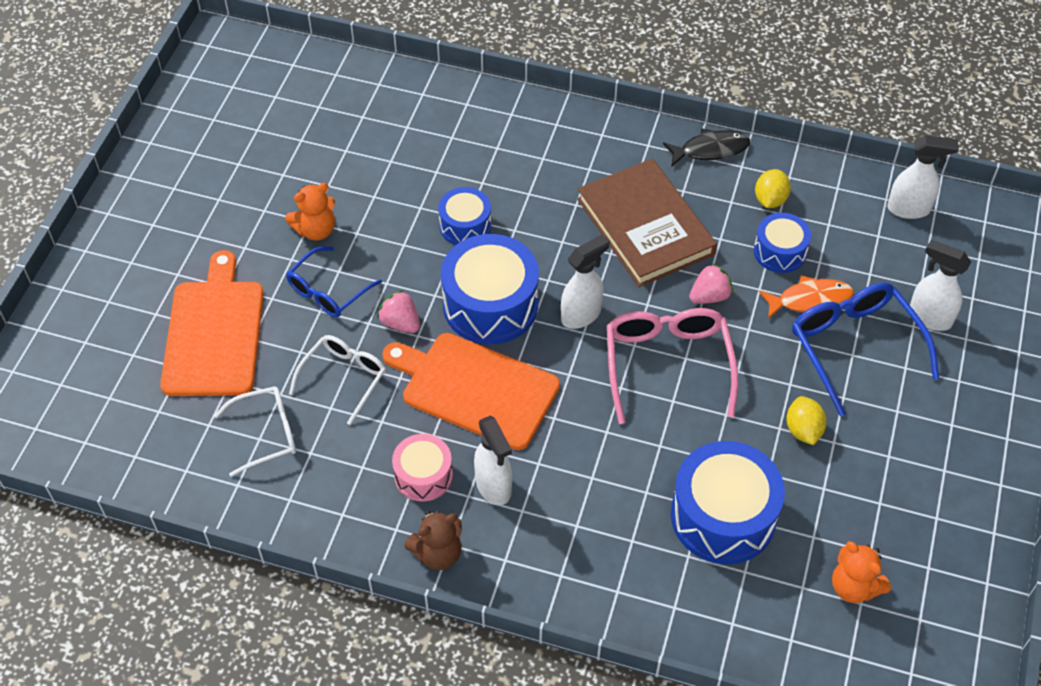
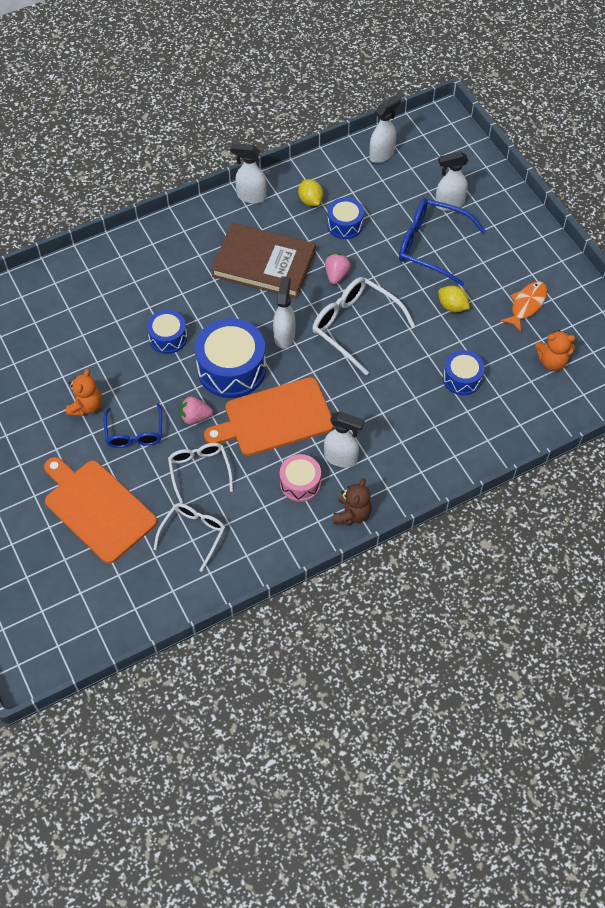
camera: 45 degrees left, 5 degrees up
(667, 364) = (355, 326): pink glasses -> white glasses
(710, 150) = (251, 196): black fish -> white spray bottle
(723, 516) = (462, 378): blue drum -> blue drum, size x0.56
(810, 300) = (386, 238): orange fish -> orange fish (526, 305)

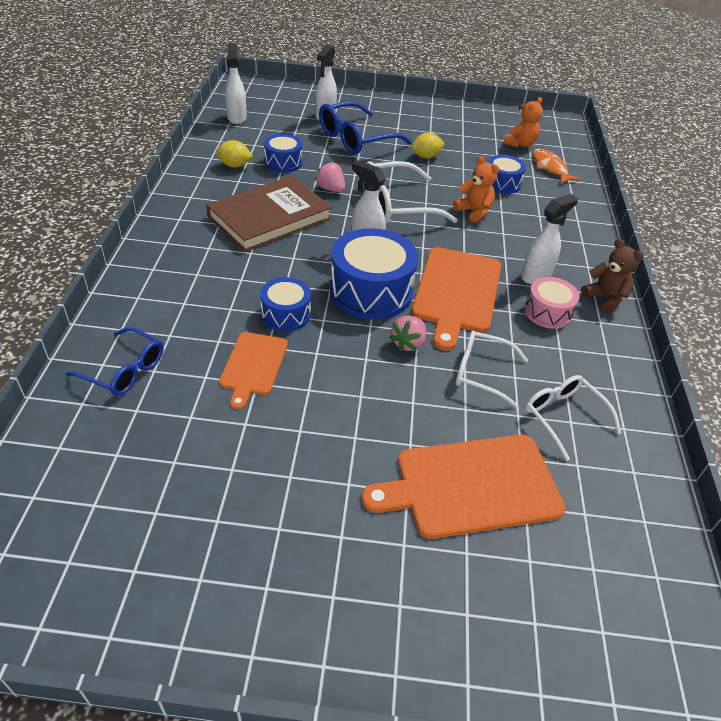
camera: 60 degrees left, 15 degrees down
(86, 406) = (311, 423): orange teddy bear -> orange teddy bear (474, 211)
(109, 351) = (253, 366): none -> orange cutting board
(134, 433) = (388, 399): blue glasses -> blue glasses (124, 370)
(251, 196) = (184, 190): white spray bottle -> none
(526, 305) = (458, 130): orange fish -> orange fish (550, 168)

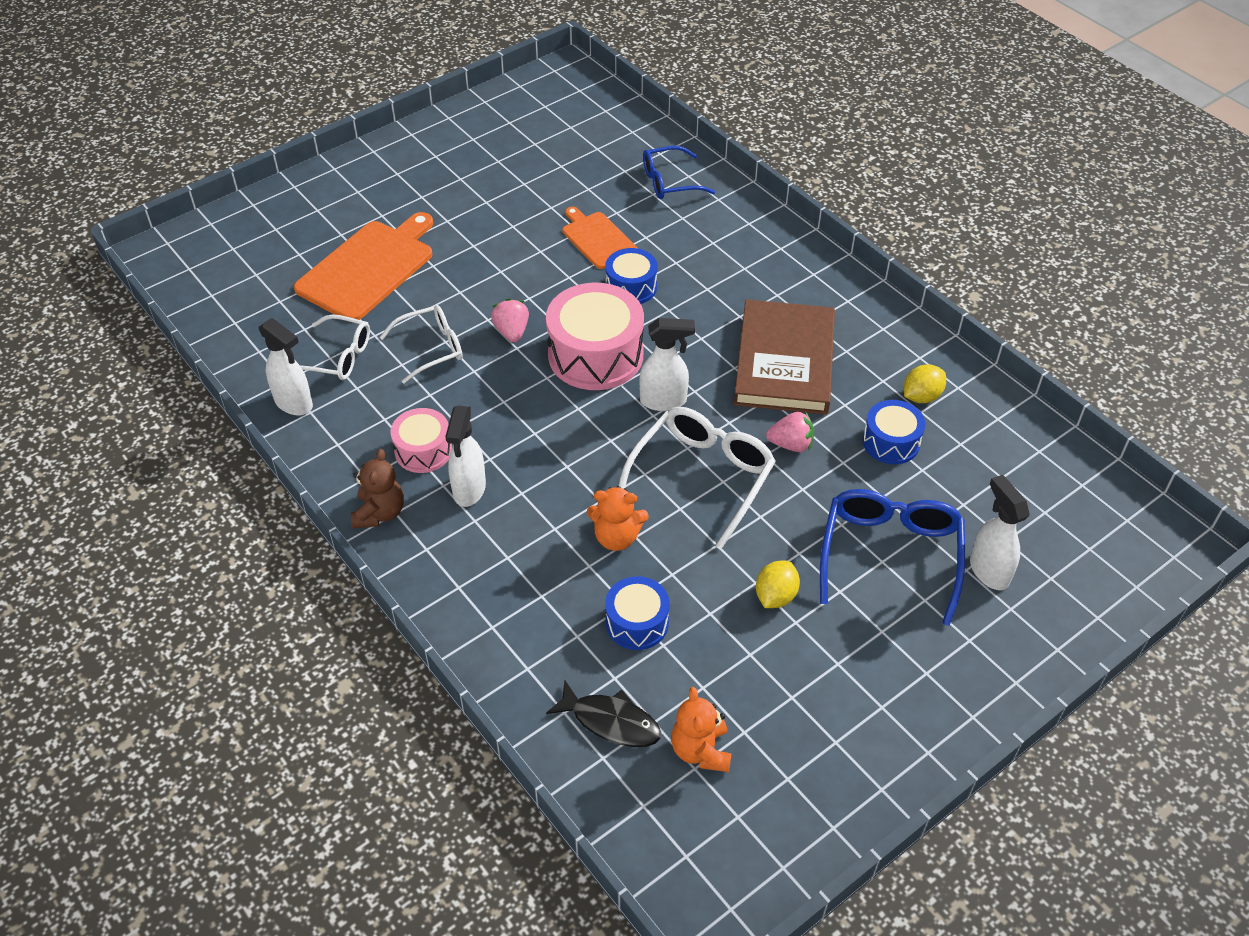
camera: 140 degrees right, 5 degrees up
(237, 117) = (1055, 470): white spray bottle -> white spray bottle (294, 403)
(371, 291) = (595, 355): blue drum -> pink drum
(457, 292) = (524, 410): orange cutting board -> none
(550, 168) = (611, 721): orange fish -> black fish
(605, 298) = (379, 513): brown teddy bear -> brown teddy bear turned 90 degrees counterclockwise

